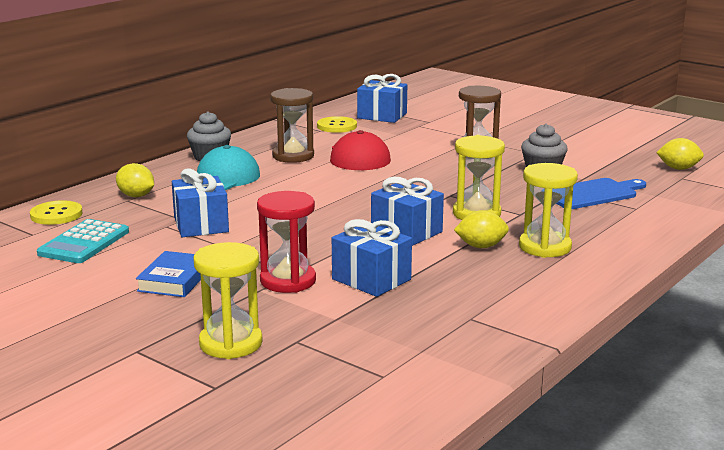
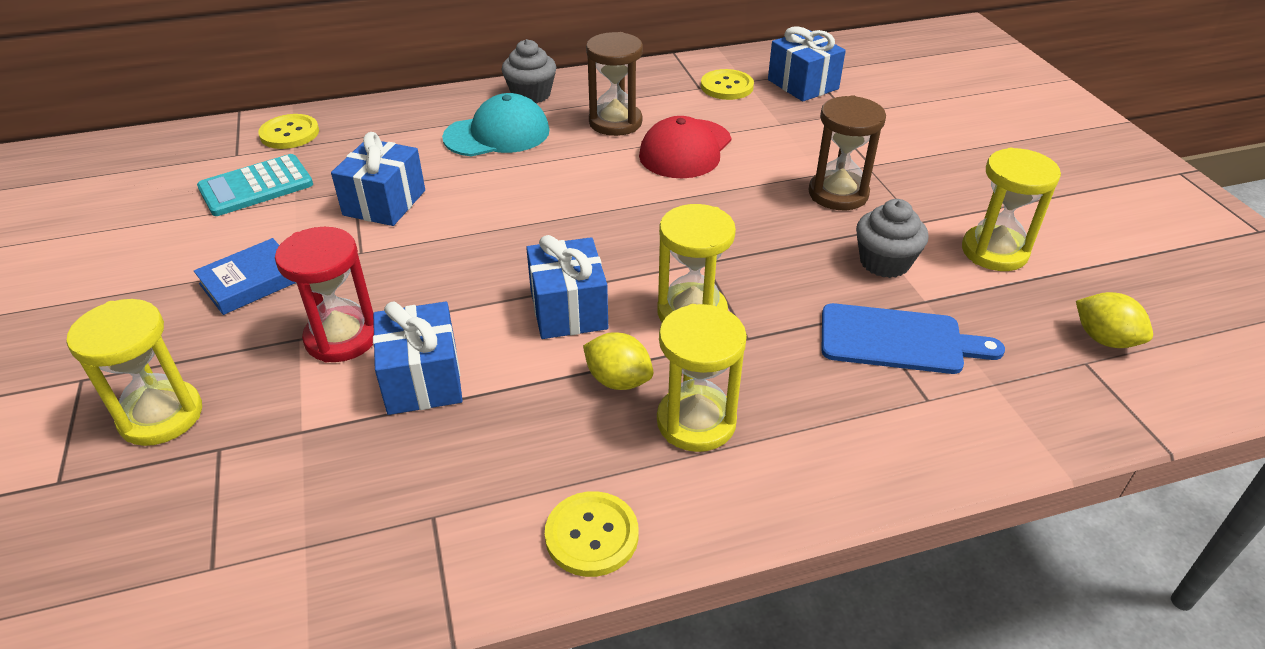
camera: 35 degrees right, 20 degrees up
(136, 196) = (388, 132): yellow lemon -> none
(560, 295) = (591, 535): none -> yellow button
(587, 153) = (994, 251): none -> yellow hourglass

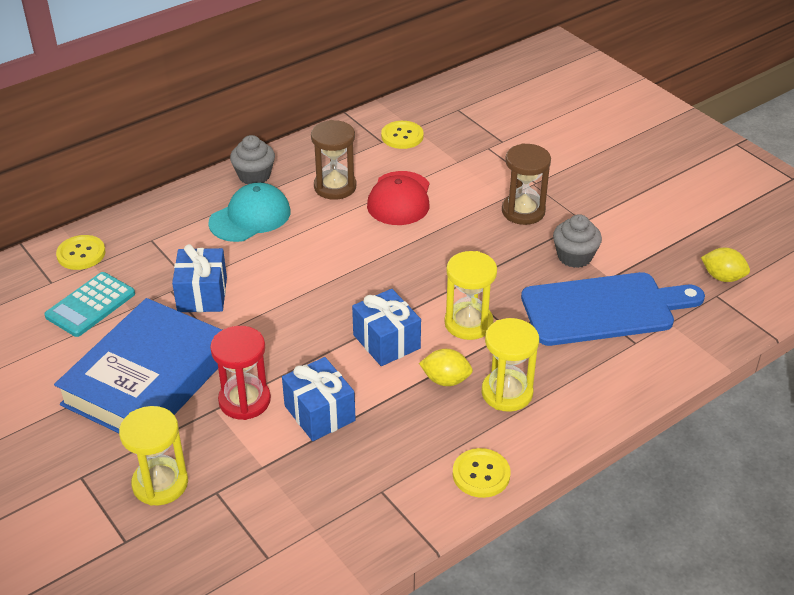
camera: 20 degrees left, 0 degrees up
(251, 282) = (148, 379): blue book -> blue book, size x2.28
(803, 84) = (458, 122): blue gift -> none
(898, 340) = (603, 309): blue cutting board -> blue cutting board, size x1.55
(994, 251) = (639, 232): yellow hourglass -> none

